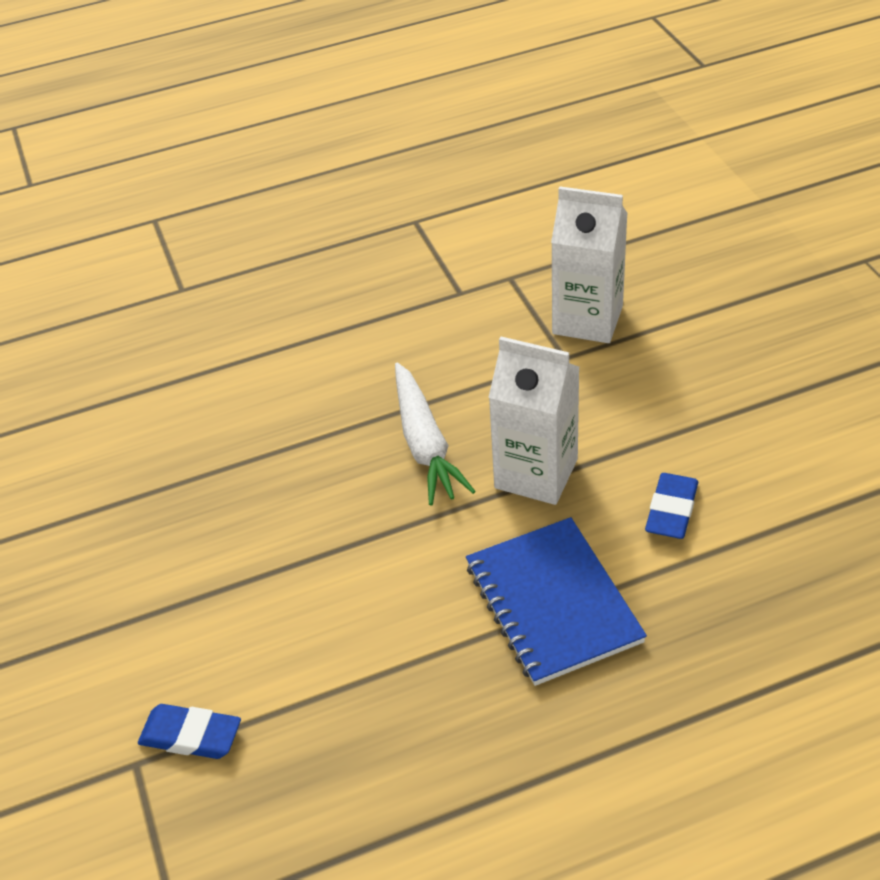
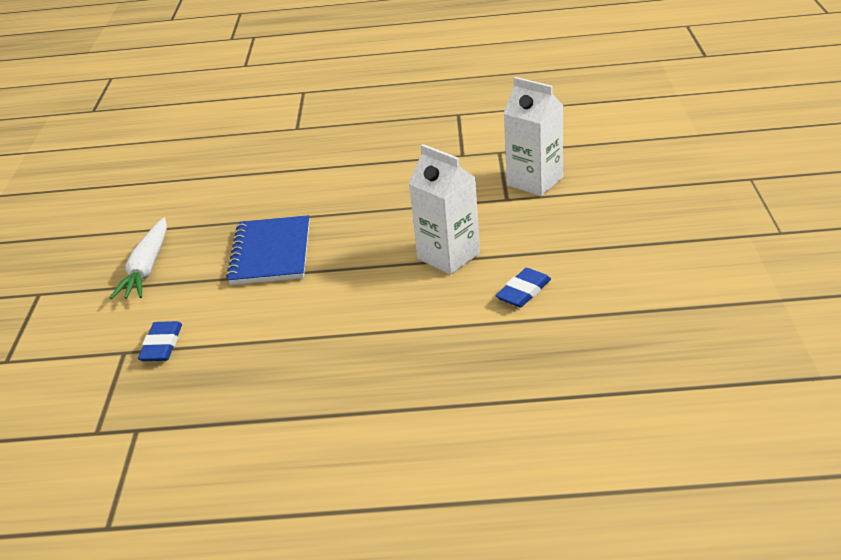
camera: 20 degrees right, 10 degrees down
(191, 735) = (162, 345): blue eraser -> blue eraser turned 60 degrees clockwise
(425, 444) = (389, 228): white carrot -> white carrot (147, 268)
(553, 603) = (415, 325): blue notebook -> blue notebook (271, 253)

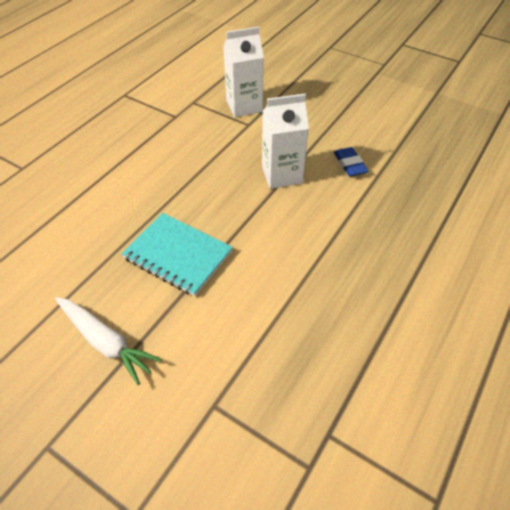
camera: 60 degrees left, 15 degrees up
(162, 345) = (231, 373): blue eraser -> none
(271, 253) = (178, 255): blue notebook -> turquoise notebook

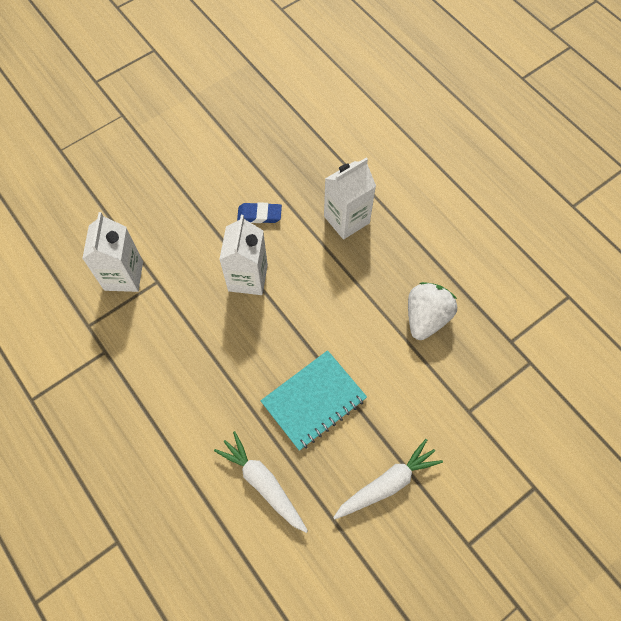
camera: 70 degrees left, 15 degrees up
(86, 241) = (263, 483): none -> white carrot
(313, 328) = (426, 318): none -> white strawberry
(388, 227) = (346, 219): none -> white carton

